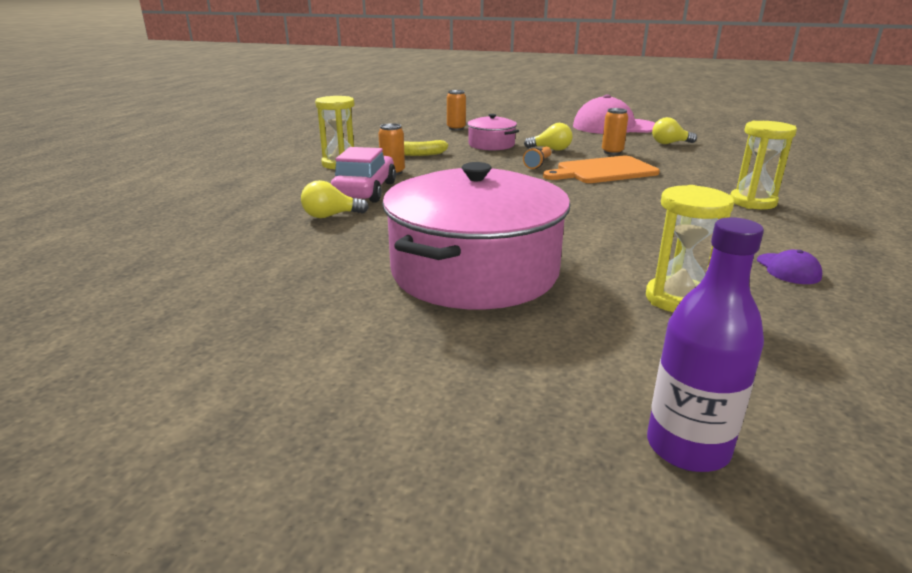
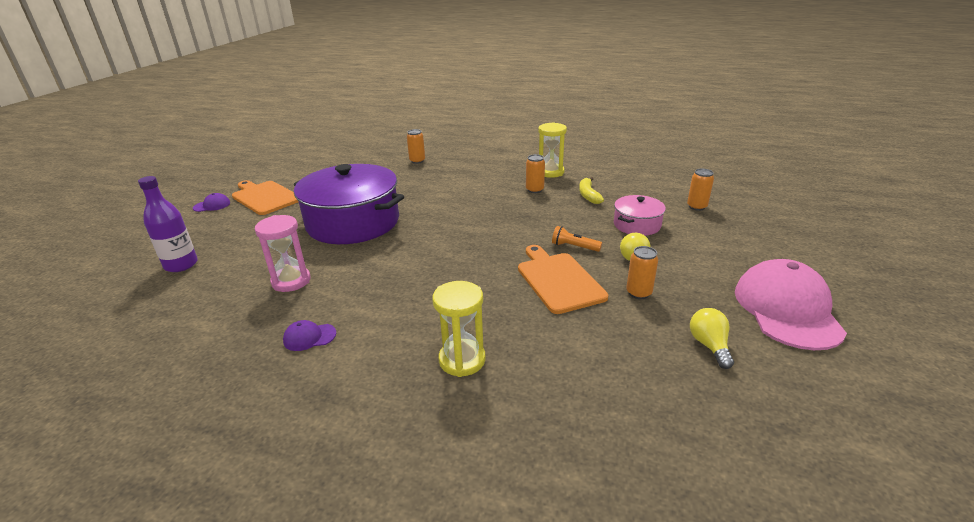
camera: 90 degrees right, 5 degrees up
(217, 237) = (417, 161): none -> orange can
(311, 396) = (265, 197): none -> orange cutting board
(330, 216) = (443, 181): yellow light bulb -> none
(330, 499) = (212, 205): none -> purple cap
(365, 191) = (489, 185): pink car -> none
(475, 271) = (353, 222): pink pot -> purple pot
(677, 299) = (291, 281): yellow hourglass -> pink hourglass

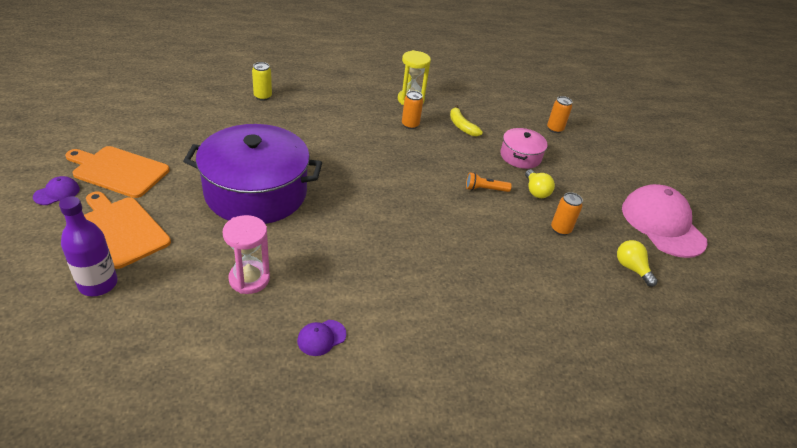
camera: 30 degrees left, 10 degrees up
(417, 161) = (263, 96): orange can -> yellow can
(462, 360) = (470, 326): yellow hourglass -> none
(558, 280) = (494, 228): orange cutting board -> orange cutting board (121, 229)

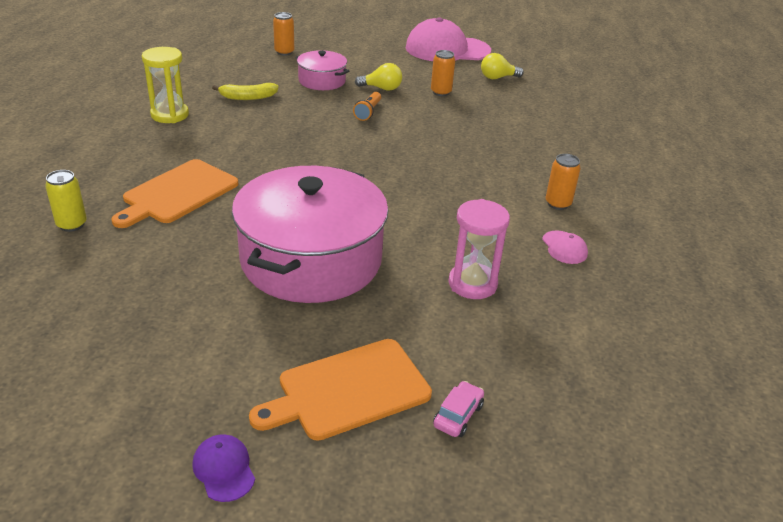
camera: 70 degrees left, 5 degrees down
(98, 284) = (458, 415): purple bottle -> pink car
(118, 171) = (195, 392): orange cutting board -> orange cutting board (178, 193)
(256, 192) = (311, 260): purple pot -> pink pot
(321, 337) = (564, 247): purple cap -> pink cap
(410, 125) = (225, 127): orange can -> orange can (558, 204)

